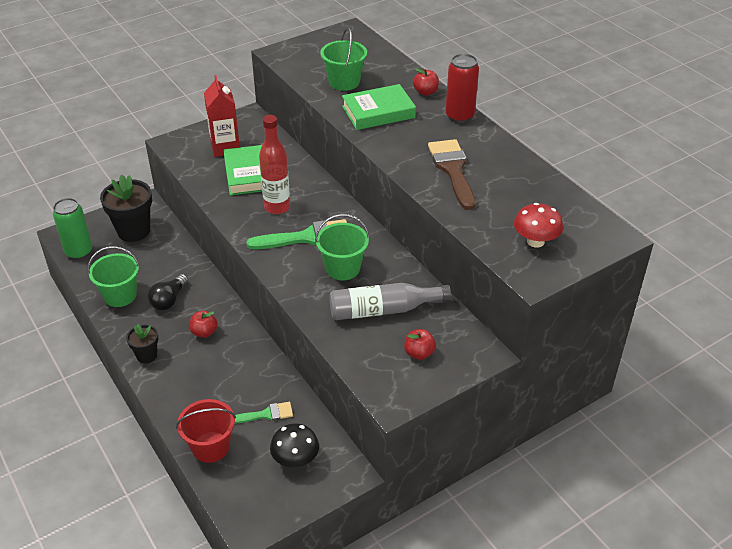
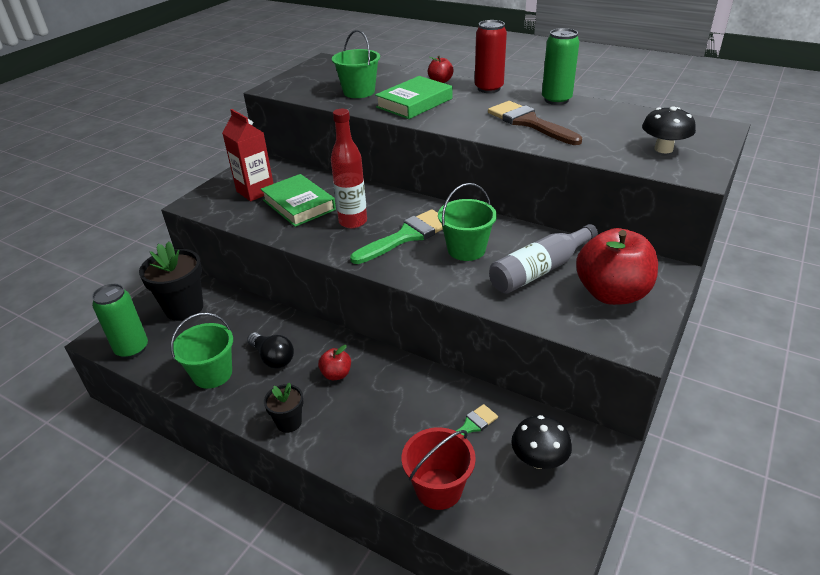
camera: 25 degrees left, 5 degrees down
(169, 300) = (273, 358): black light bulb -> black light bulb turned 45 degrees counterclockwise
(419, 353) = (611, 293): red apple -> red apple, size x2.19
(505, 151) = (556, 100): none -> green can
(535, 241) = (663, 149): red mushroom -> black mushroom

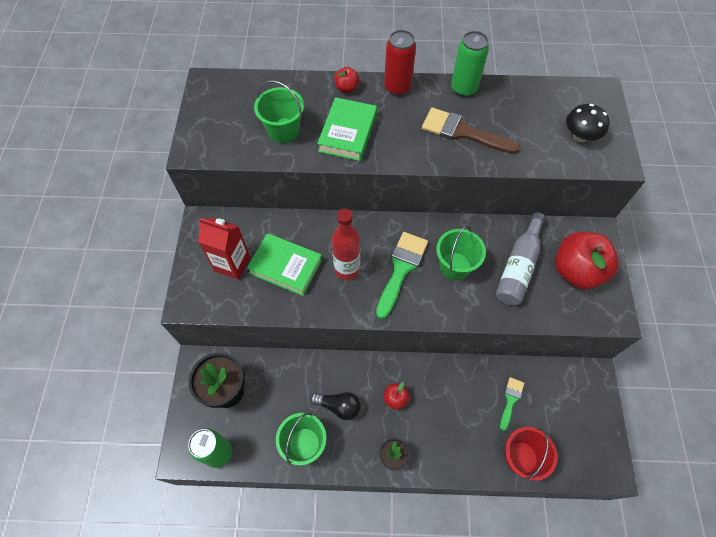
camera: 30 degrees left, 25 degrees up
(539, 460) = (565, 404): black mushroom -> none

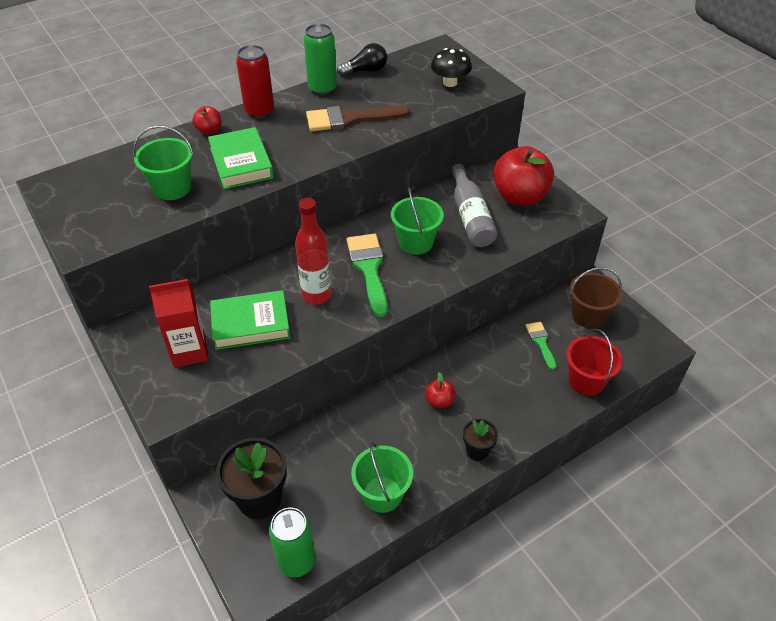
camera: 35 degrees left, 15 degrees down
(338, 406) = (390, 440): black light bulb -> black light bulb (365, 71)
(569, 401) = (588, 315): none -> brown bucket

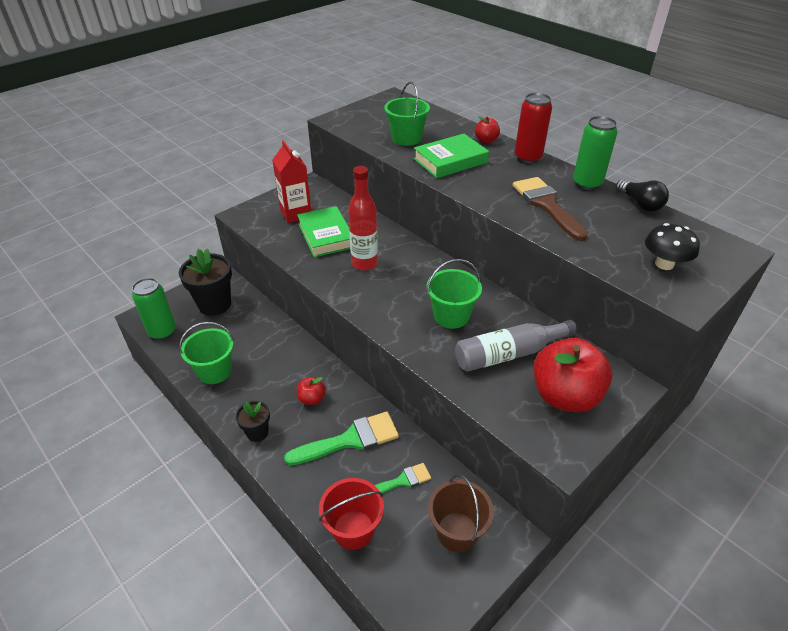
camera: 80 degrees right, 5 degrees down
(369, 269) = (405, 289): green brush -> green brush (350, 440)

